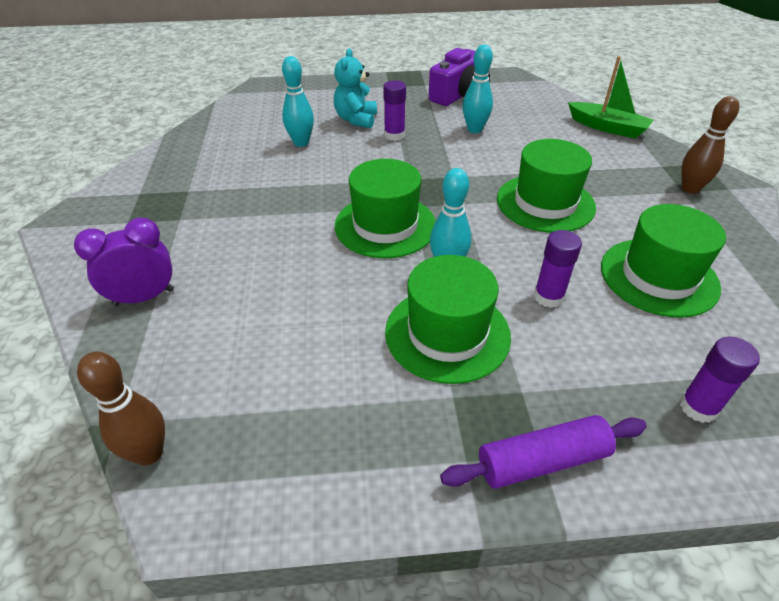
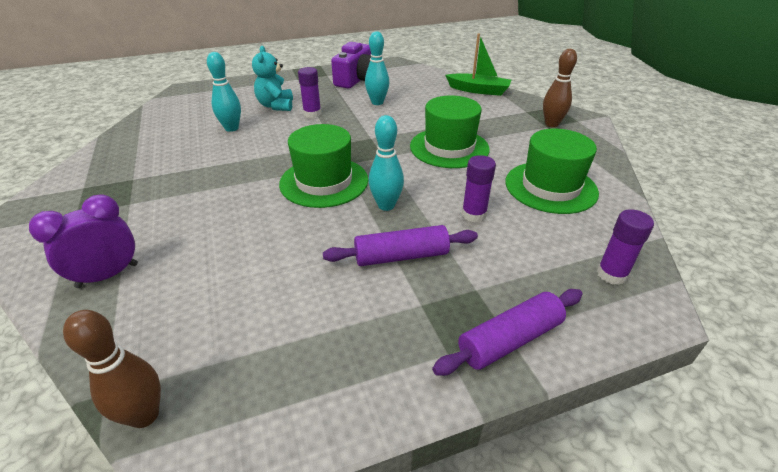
camera: 15 degrees left, 5 degrees down
(447, 333) = (401, 256): green hat -> purple rolling pin

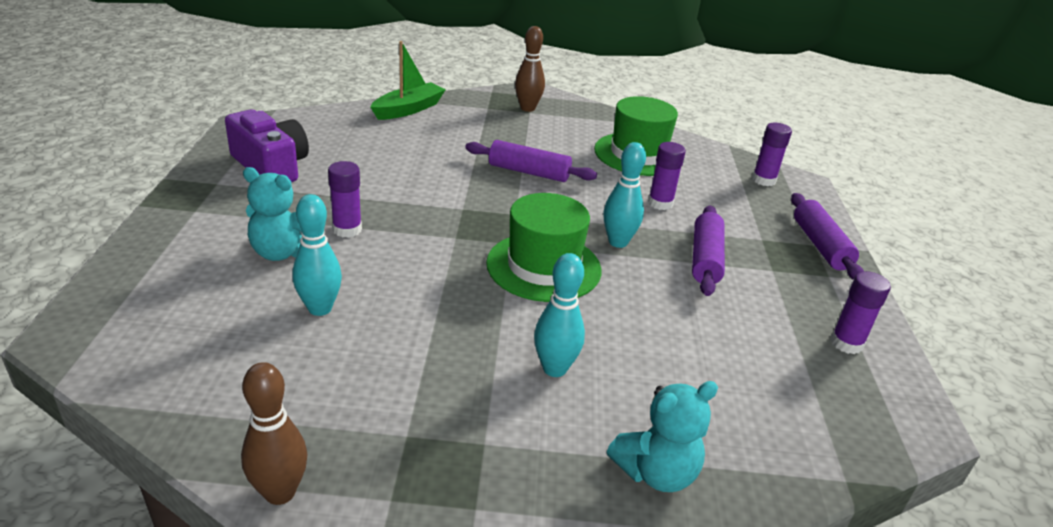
camera: 70 degrees left, 5 degrees down
(108, 275) = (656, 472): purple clock -> turquoise teddy bear
(145, 415) = (874, 452): brown bowling pin -> brown bowling pin (280, 492)
(319, 380) = (846, 343): none -> purple glue stick
(377, 102) = (367, 175): turquoise bowling pin -> turquoise bowling pin (554, 368)
(449, 147) = (529, 172): green hat -> purple rolling pin

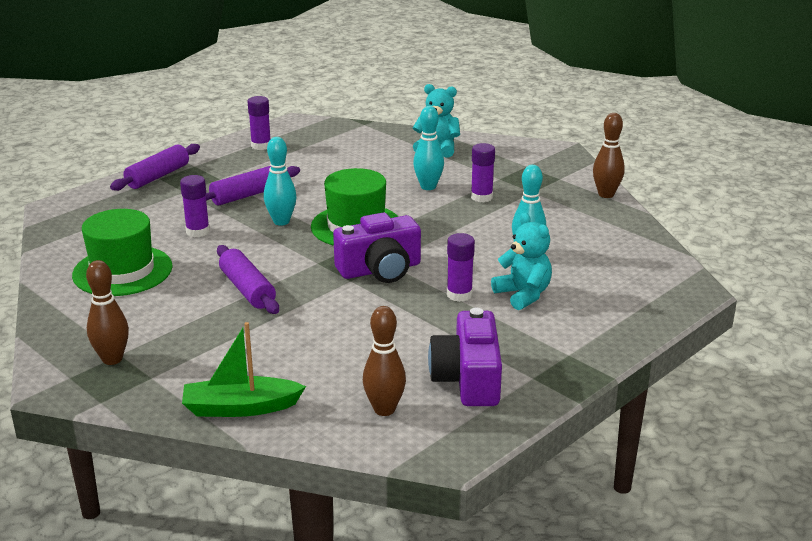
camera: 135 degrees left, 5 degrees down
(314, 133) = (384, 409): none -> brown bowling pin
(451, 227) = (380, 270): none -> purple camera
(763, 180) = (81, 218): purple glue stick -> purple glue stick (481, 197)

